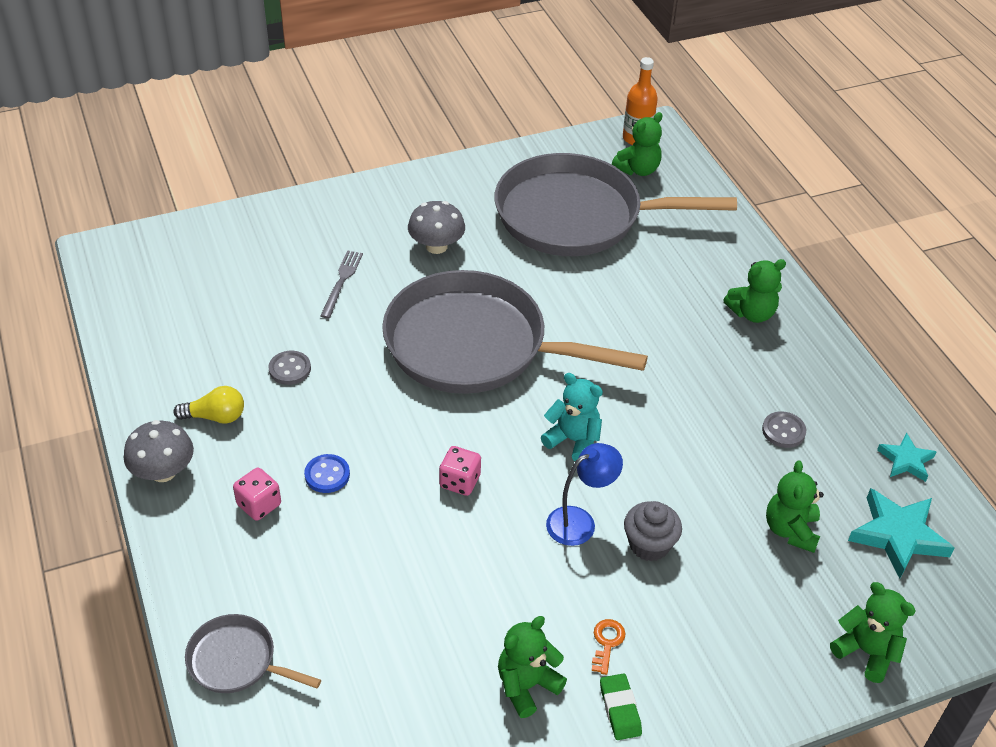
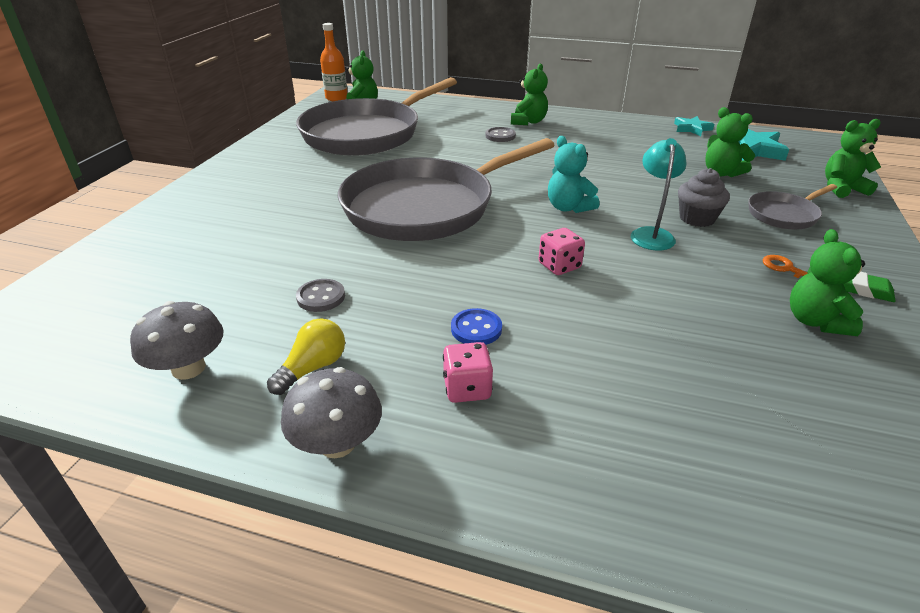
camera: 50 degrees left, 10 degrees down
(236, 661) = (682, 506): grey pan -> grey pan (784, 214)
(342, 281) = (267, 232): grey fork -> none
(436, 246) = (305, 183): grey mushroom -> grey mushroom (188, 368)
(573, 440) = (568, 207): turquoise teddy bear -> turquoise teddy bear turned 105 degrees counterclockwise
(580, 521) = (651, 234): blue lamp -> turquoise lamp
(783, 431) = (635, 147): grey button -> grey button (500, 136)

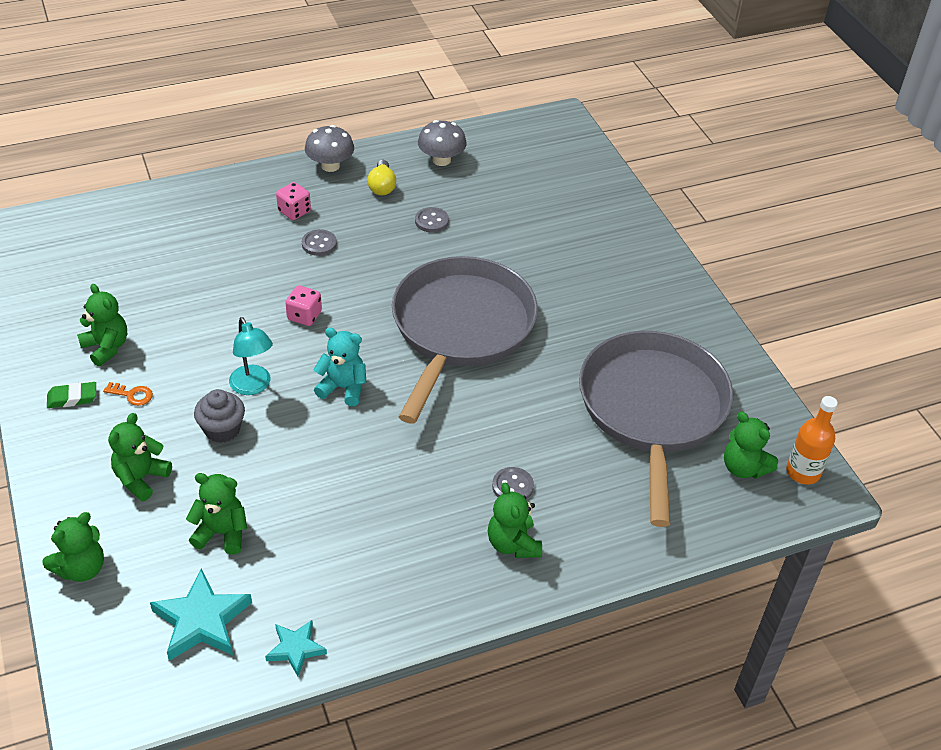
camera: 140 degrees right, 10 degrees up
(476, 329) = (319, 244): blue button -> grey button
(784, 214) = (141, 478): grey pan -> green teddy bear

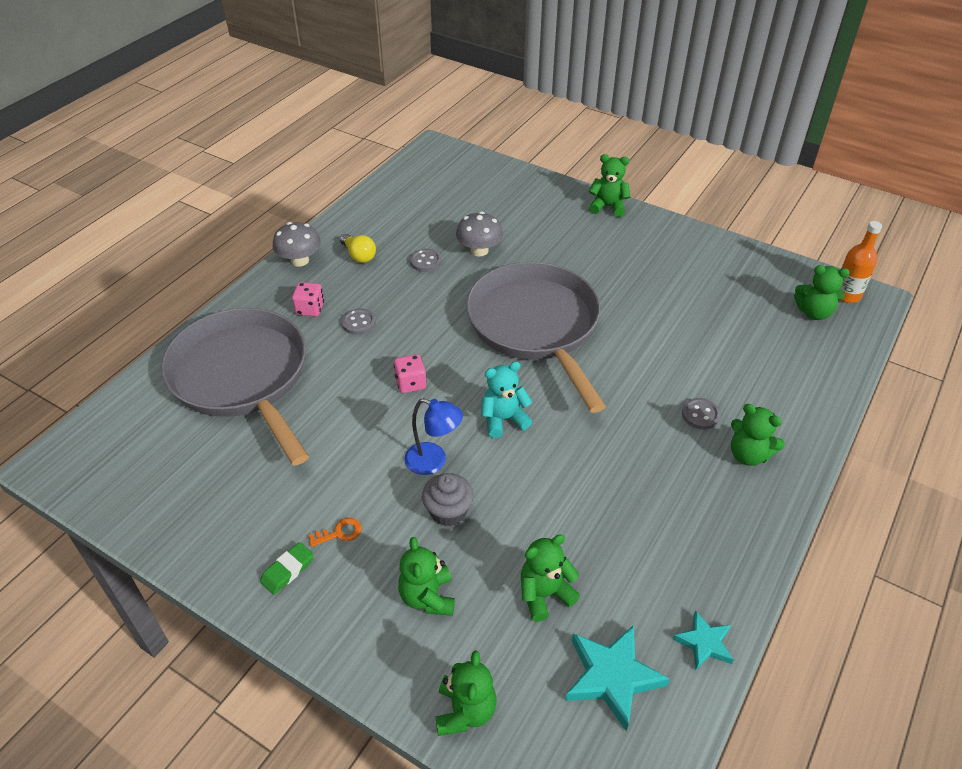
camera: 35 degrees left, 0 degrees up
(106, 347) = (270, 508): green teddy bear -> green teddy bear (608, 207)
(253, 386) = (433, 462): turquoise lamp -> blue lamp
(441, 160) = (382, 215): grey mushroom -> grey mushroom (479, 250)
(652, 410) = (720, 308): grey pan -> grey pan (242, 377)

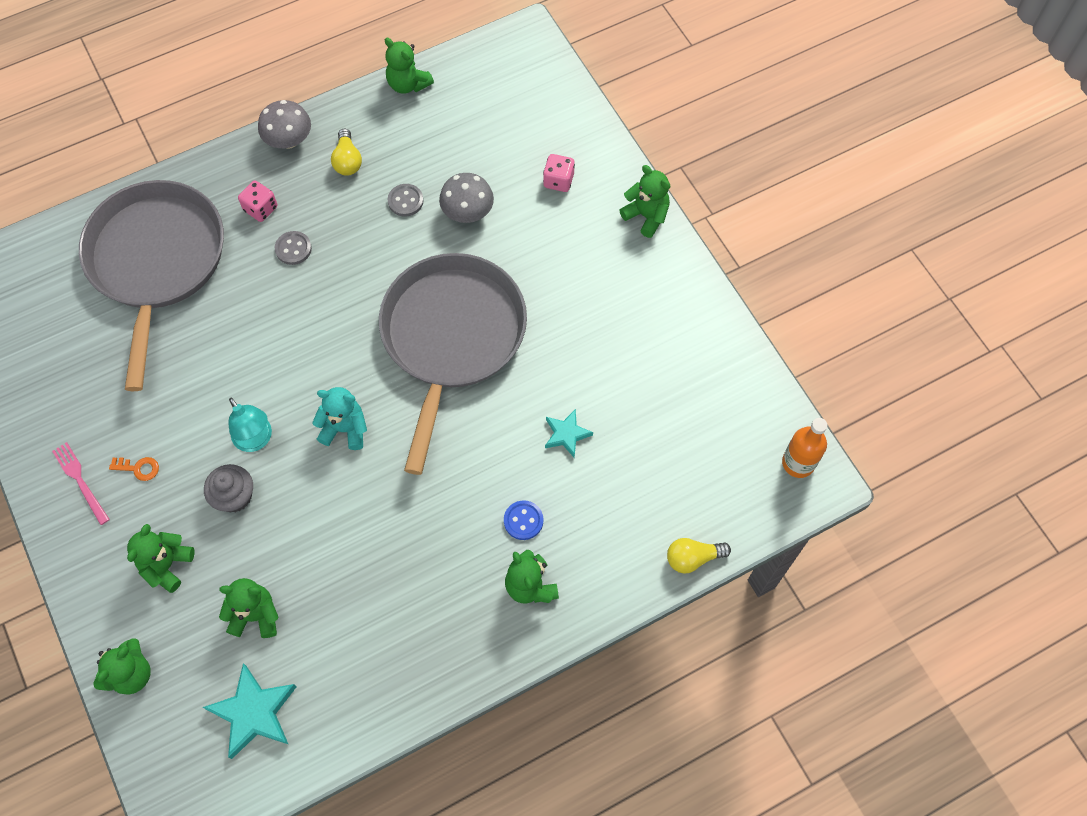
camera: 30 degrees right, 20 degrees up
(287, 570) = (80, 481): green eraser -> pink fork
(410, 383) = (293, 345): pink dice -> pink dice (558, 181)
(433, 462) = (256, 440): blue lamp -> turquoise lamp
(700, 415) = (523, 521): grey button -> blue button
(704, 643) = (344, 729): turquoise star -> turquoise star (566, 434)
(813, 312) = (741, 466): green teddy bear -> green teddy bear (408, 84)
(841, 380) = (693, 558): none -> yellow light bulb

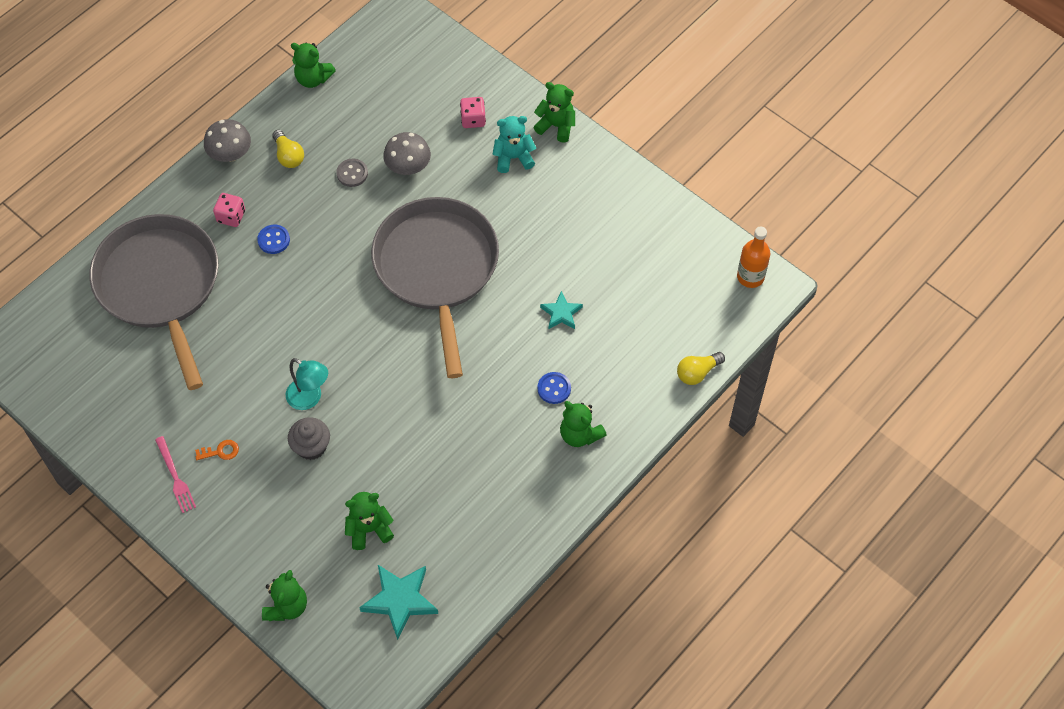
camera: 20 degrees left, 5 degrees down
(80, 481) = (175, 477): pink fork -> pink fork turned 150 degrees counterclockwise
(167, 565) = (279, 516): green teddy bear -> none
(293, 249) = (273, 240): grey button -> blue button
(345, 429) = (380, 366): turquoise teddy bear -> turquoise teddy bear (513, 158)

